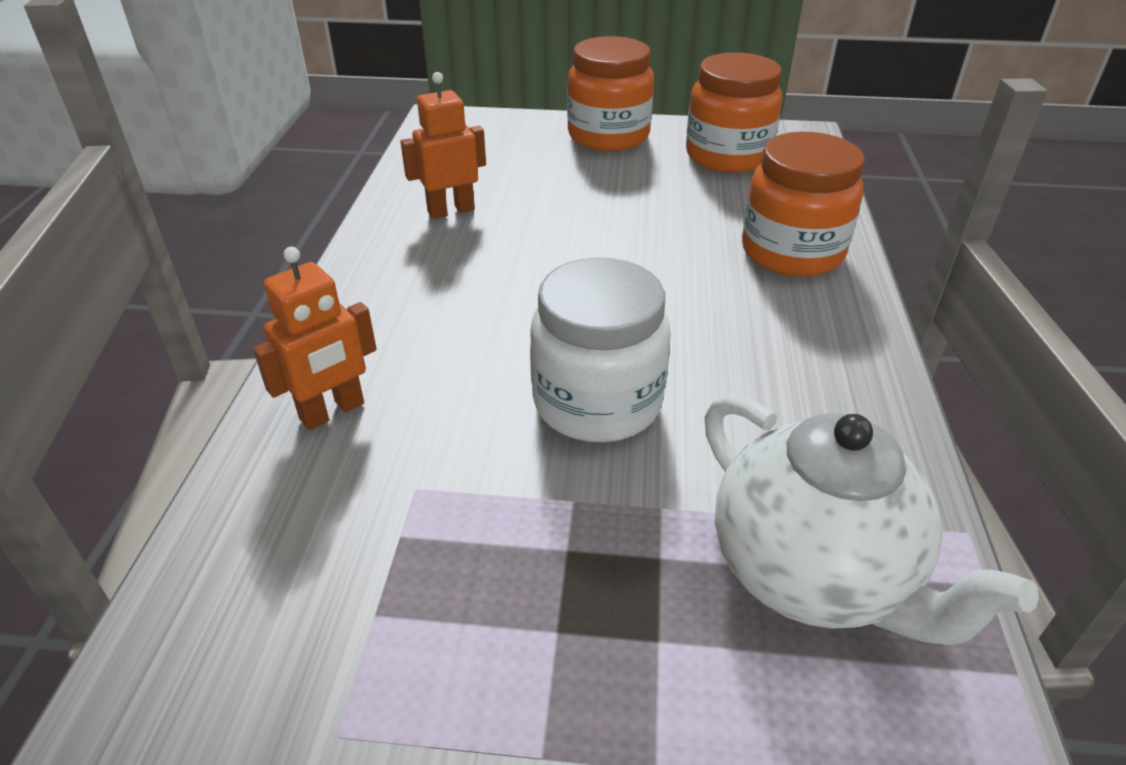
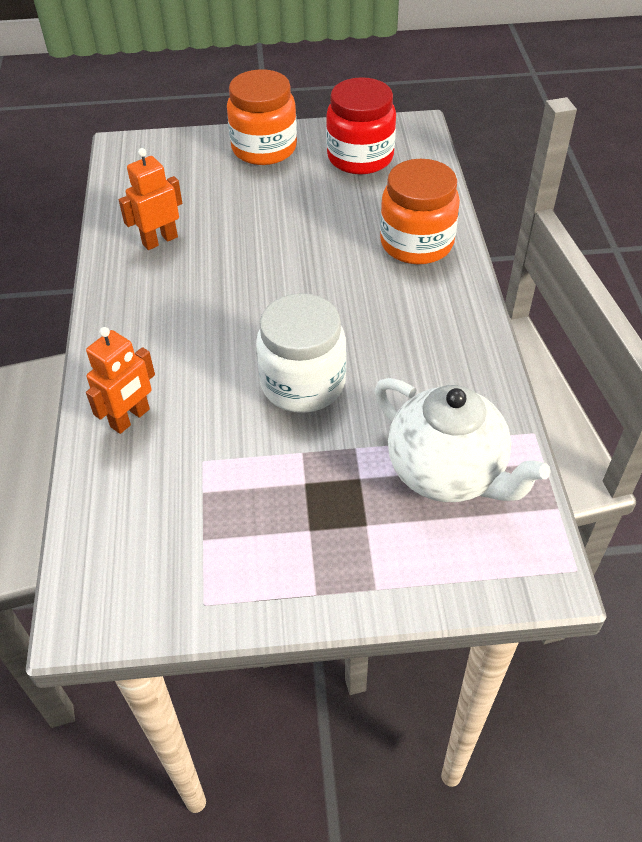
camera: 10 degrees left, 10 degrees up
(727, 156) = (360, 157): orange jar -> red jar

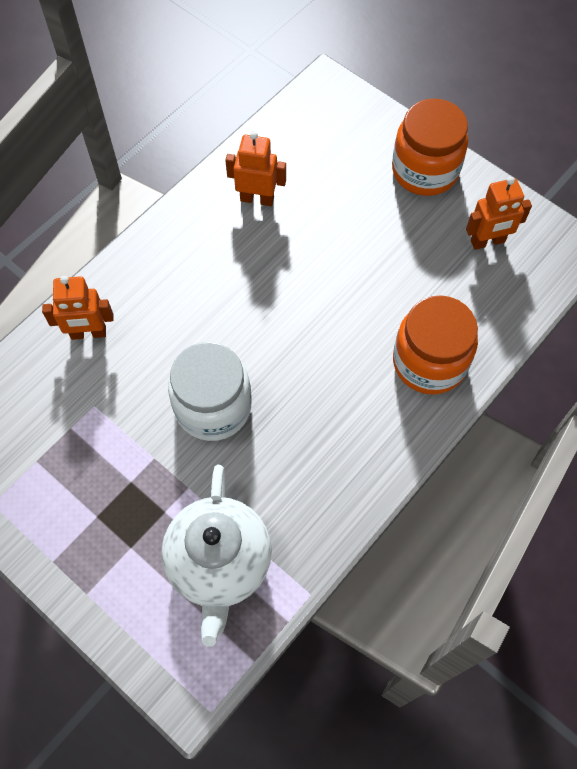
camera: 45 degrees right, 15 degrees up
(360, 157) = (487, 241): red jar -> orange robot

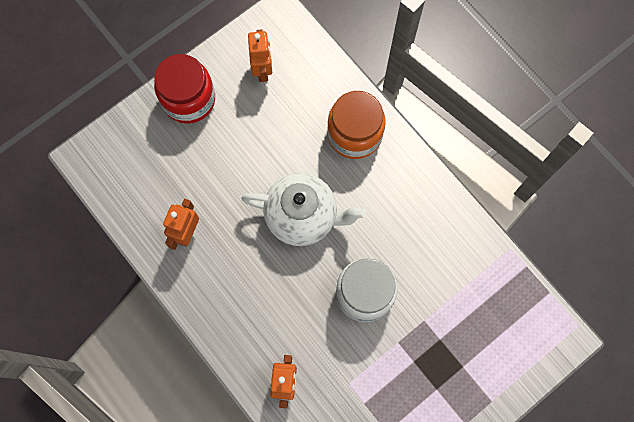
camera: 80 degrees left, 10 degrees up
(220, 564) = (482, 305): white teapot -> white teapot (303, 216)
(425, 170) = (189, 99): orange jar -> red jar

